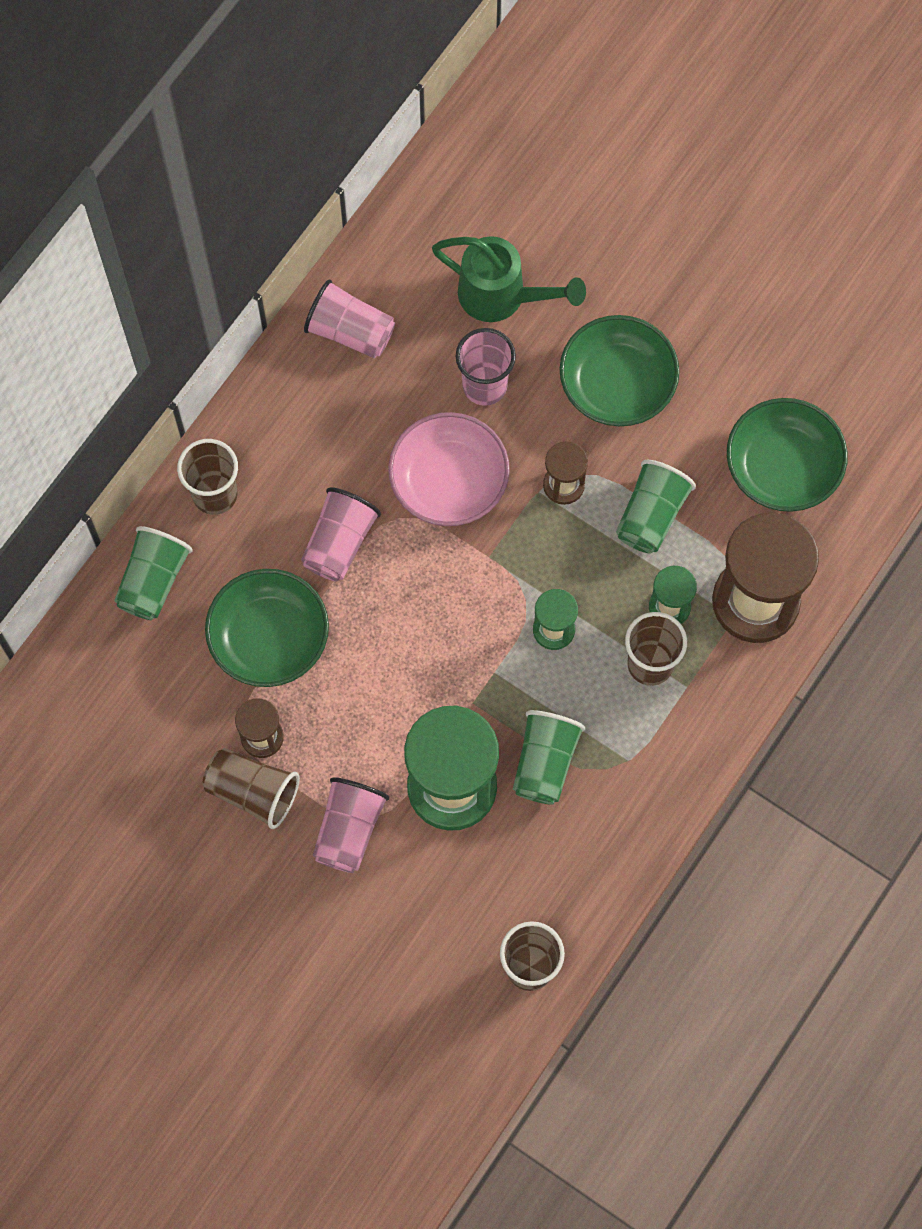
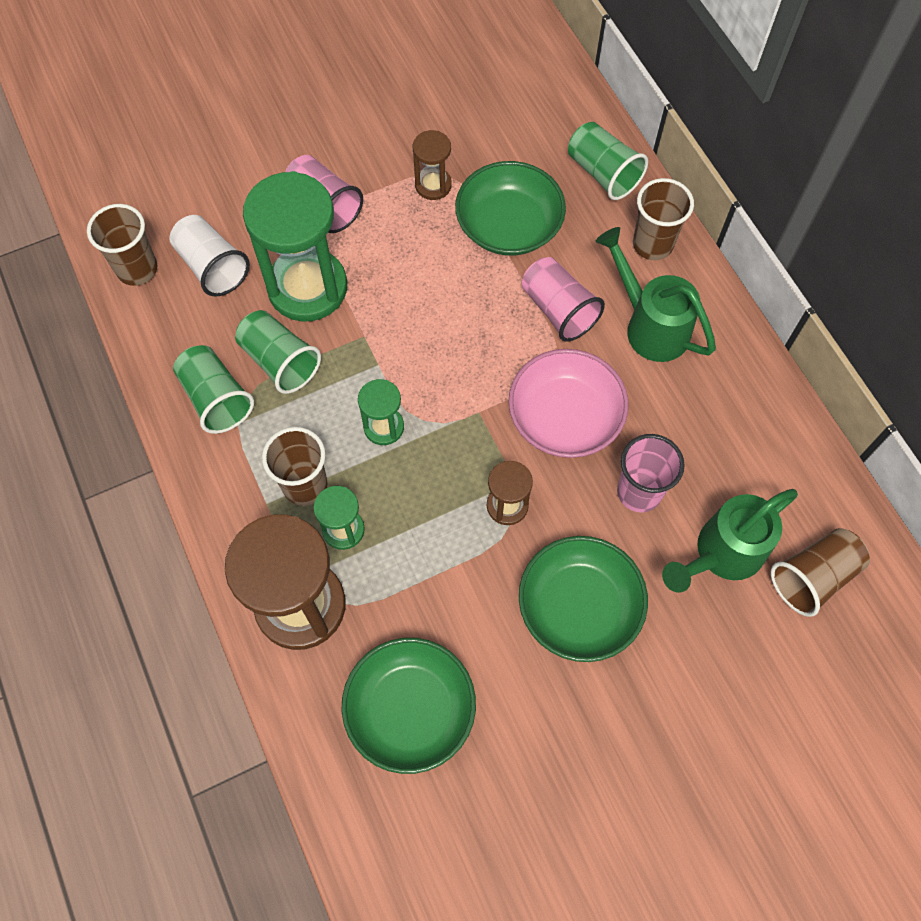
camera: 120 degrees right, 5 degrees down
(253, 792) = (396, 161): brown cup -> brown cup (813, 577)
(309, 454) = (650, 325): none -> green watering can
(350, 331) = (750, 411): pink cup -> none
(483, 894) = (212, 267): none -> white cup
(651, 515) = (435, 563): green cup -> green cup (216, 398)

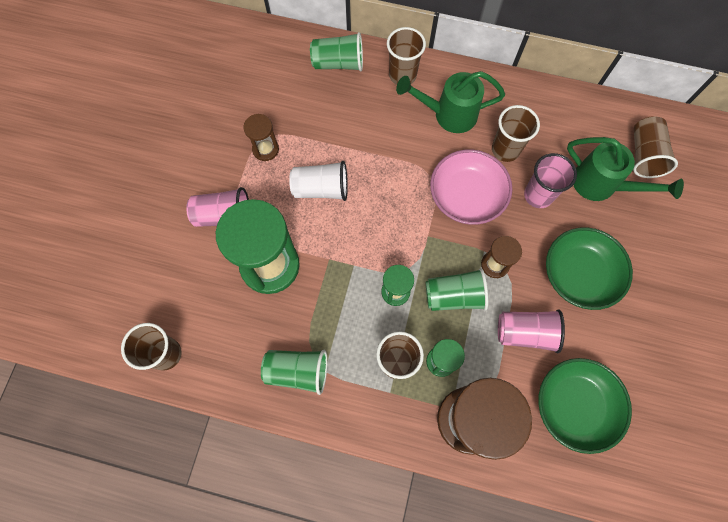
camera: 50 degrees left, 5 degrees up
(212, 267) = (206, 308): white cup -> white cup (321, 189)
(280, 361) = (305, 317): green cup -> green cup (454, 296)
(509, 225) = (327, 132): green bowl -> none
(558, 310) = (401, 149): pink cup -> pink cup (525, 333)
(664, 416) = (505, 149): none -> brown cup
(722, 554) = (601, 185): green watering can -> green watering can turned 60 degrees counterclockwise

